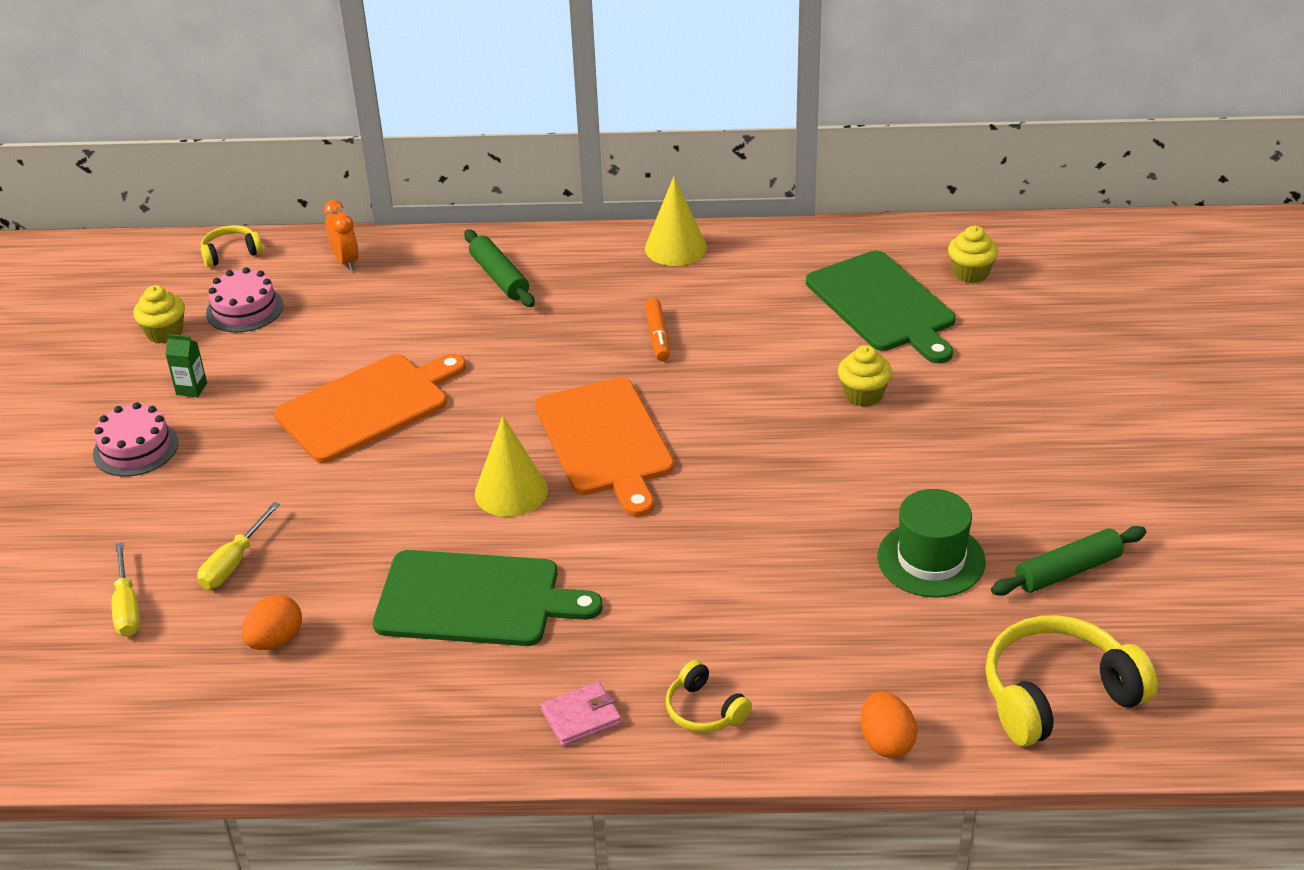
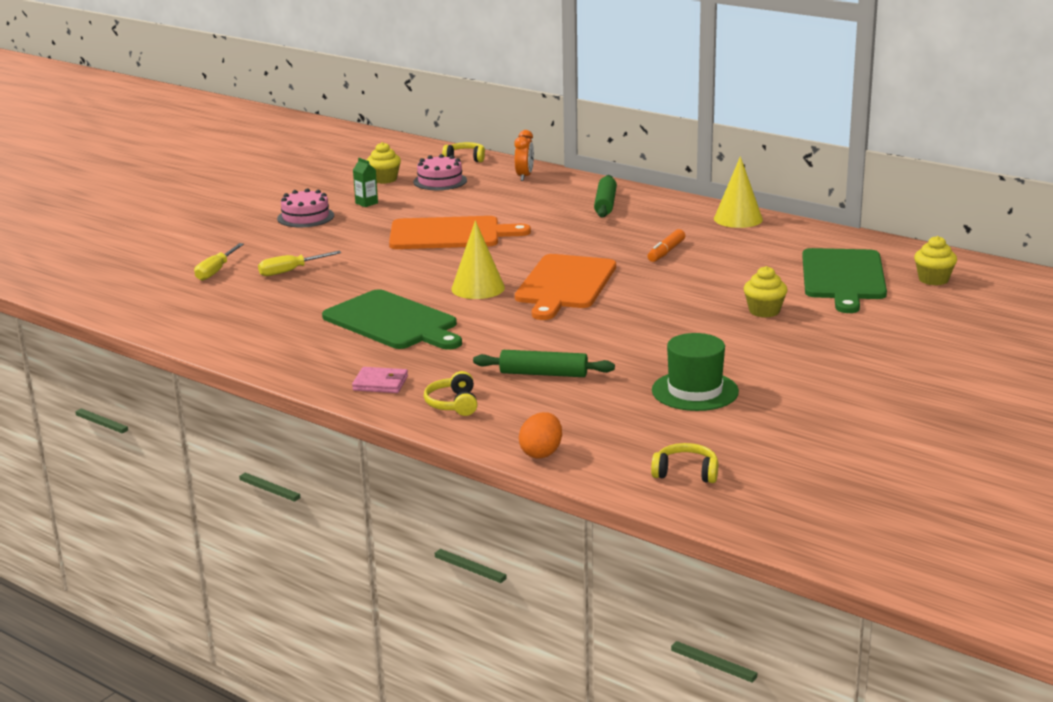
camera: 35 degrees right, 15 degrees down
(275, 640) = (268, 304): orange egg -> none
(1057, 695) = (686, 472): yellow headphones -> yellow headphones, size x0.52
(1068, 571) = (783, 425): green rolling pin -> green rolling pin (543, 374)

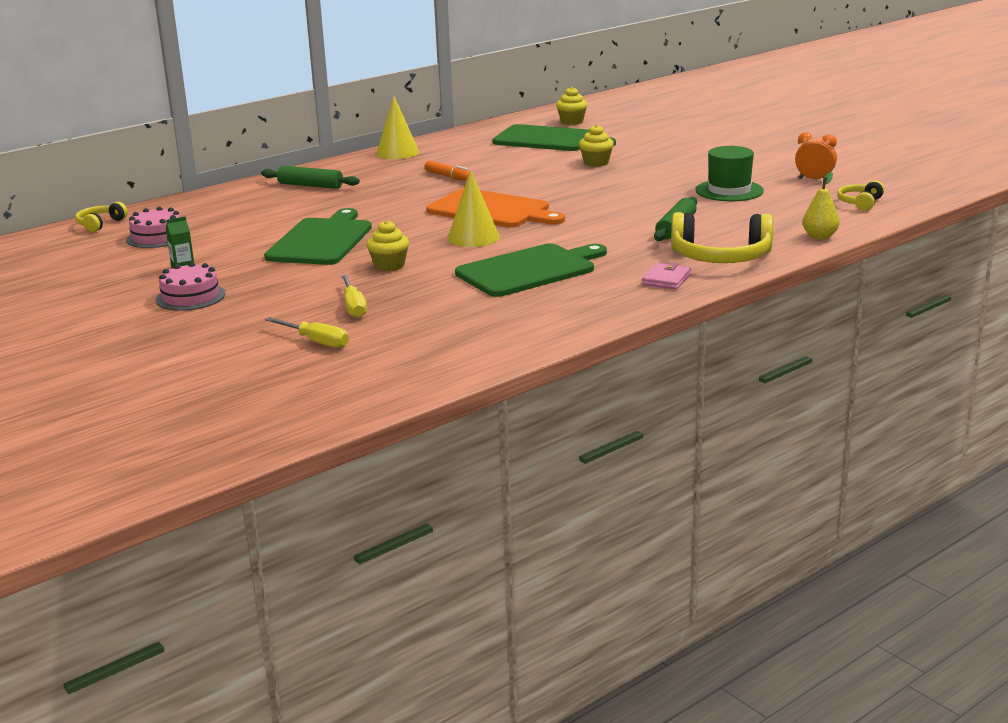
camera: 75 degrees left, 0 degrees up
(384, 179) = (115, 259): yellow cupcake -> yellow cupcake (389, 265)
(450, 234) = (321, 240): orange cutting board -> green cutting board
(453, 404) = (721, 257): yellow headphones -> yellow headphones, size x1.93
(524, 176) = (193, 206): orange clock -> orange clock (814, 179)
(541, 453) = (819, 237): orange egg -> yellow pear

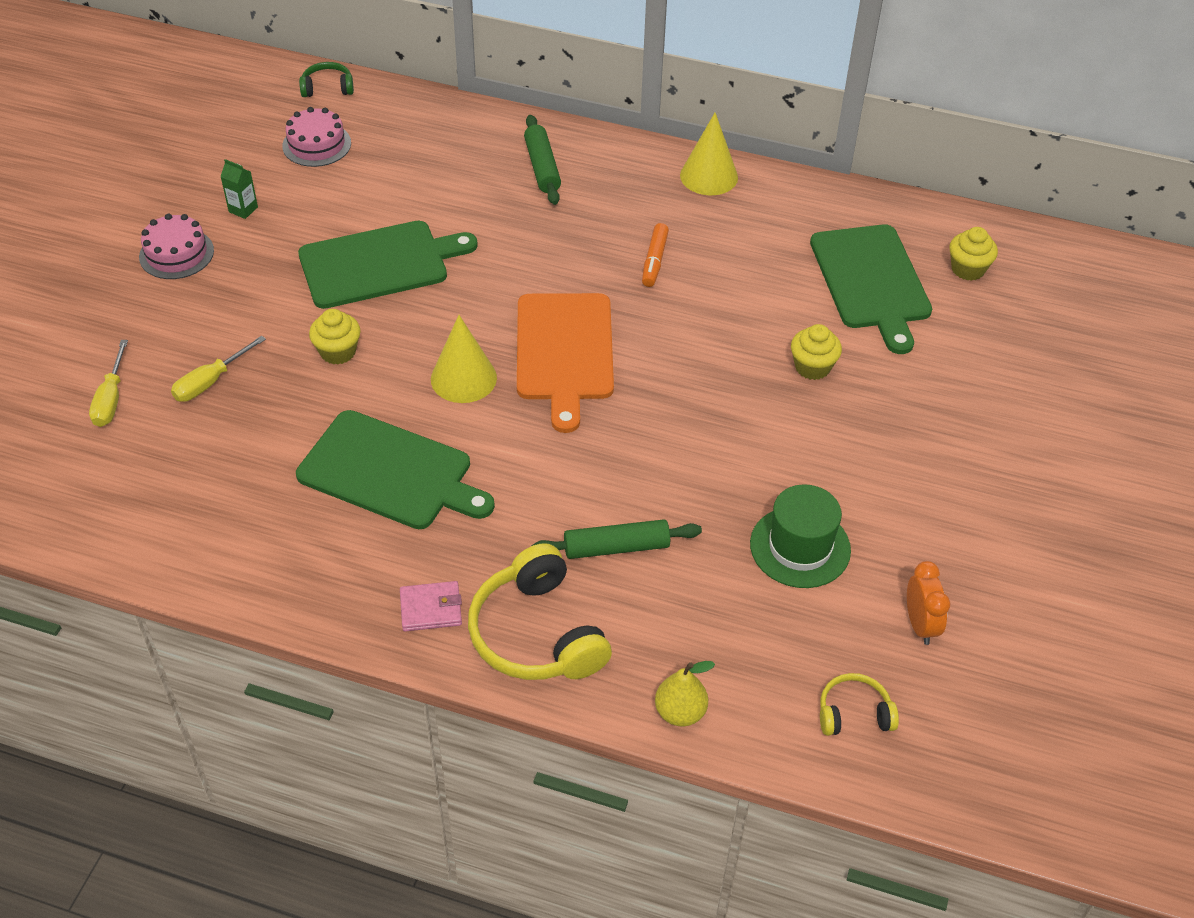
camera: 55 degrees right, 25 degrees up
(100, 224) = (327, 88): yellow headphones -> green headphones

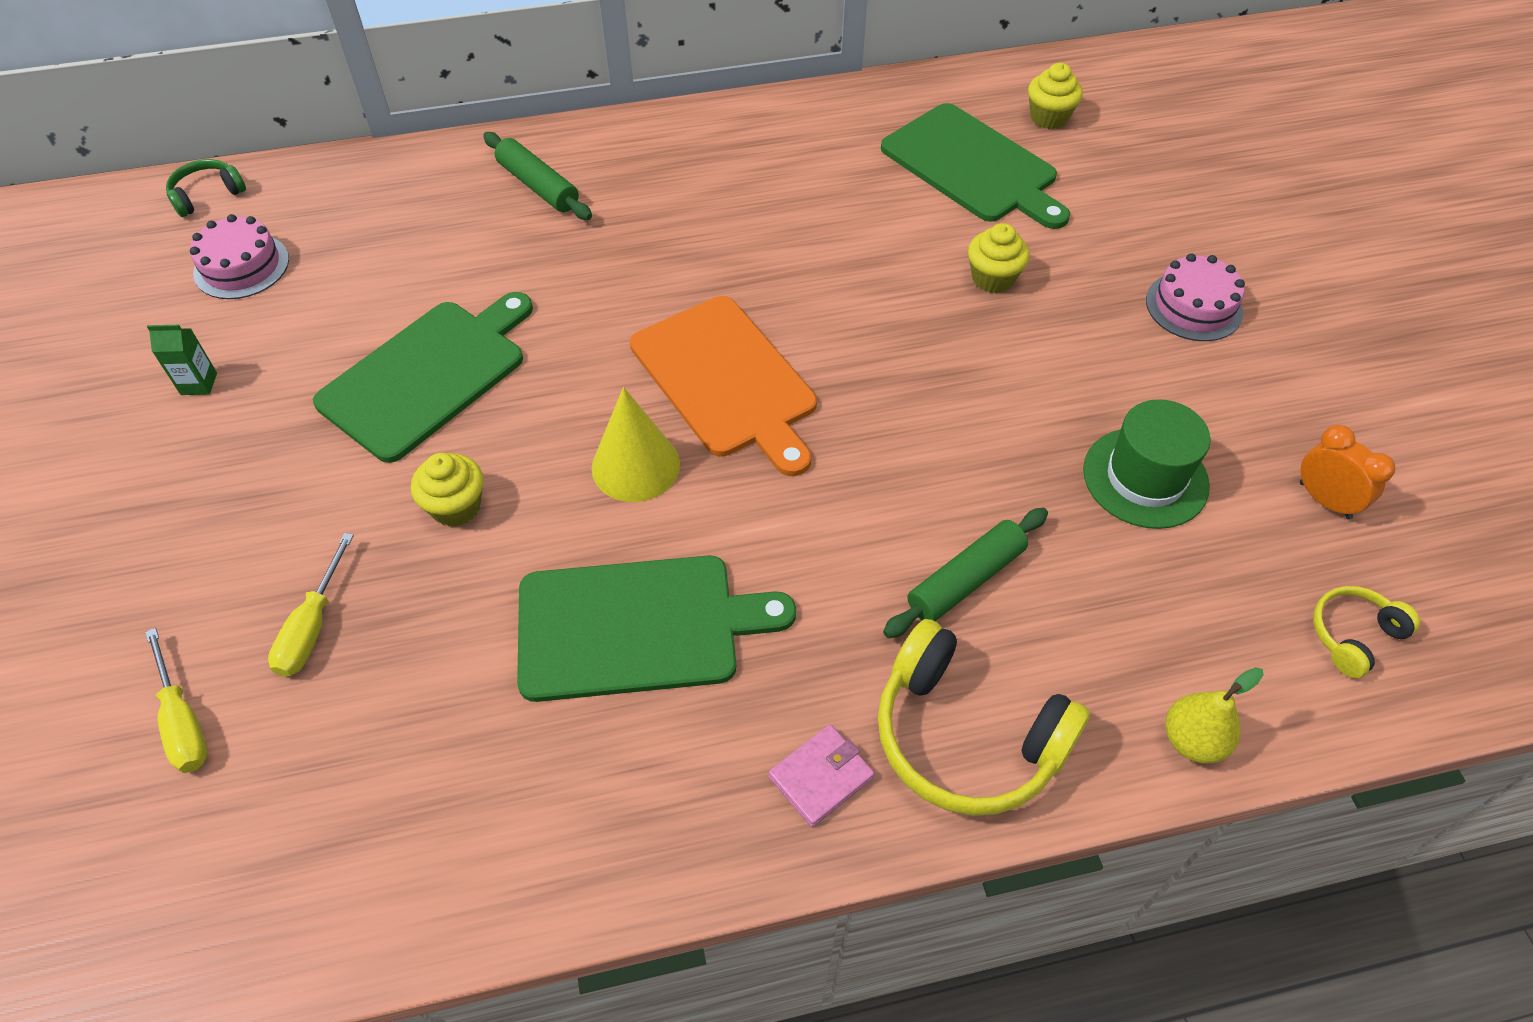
camera: 30 degrees left, 5 degrees up
(176, 254) = (144, 479): pink cake -> pink cake (1193, 306)
(654, 260) = (742, 237): orange marker -> none
(709, 176) = (726, 125): yellow cone -> none

